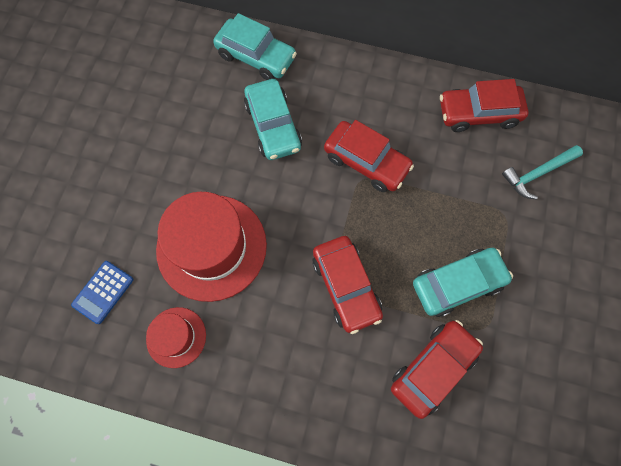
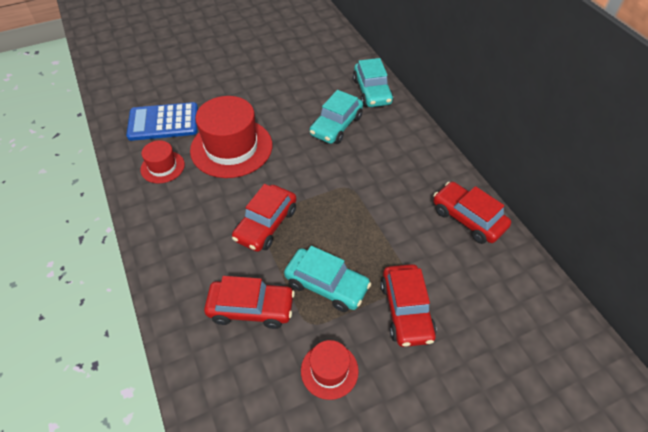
camera: 50 degrees right, 20 degrees down
(103, 292) = (163, 122): blue calculator -> blue calculator, size x1.76
(366, 162) = (362, 182): red car -> red car (406, 310)
(537, 173) = (464, 283): turquoise hammer -> none
(542, 346) = (329, 370): none -> red hat

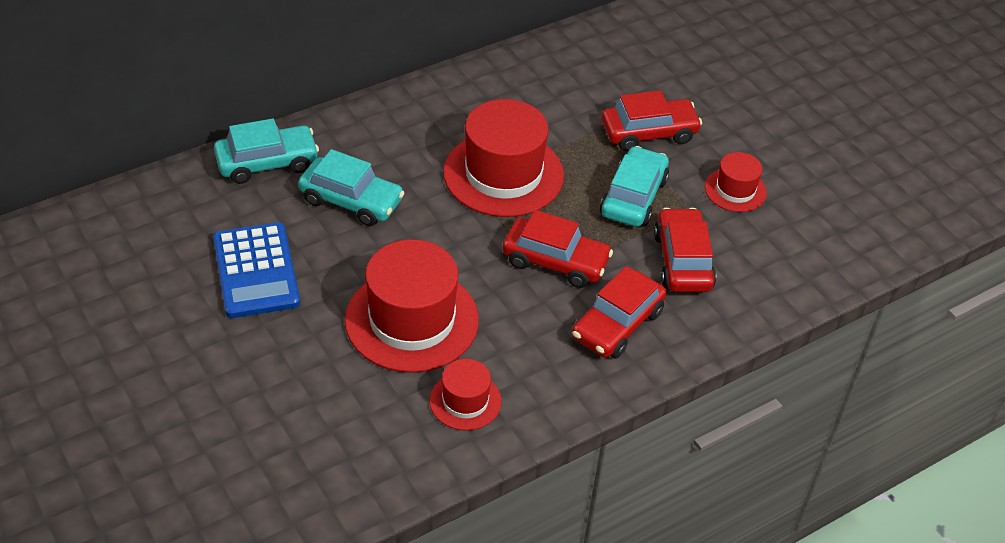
camera: 100 degrees left, 5 degrees down
(163, 122) = (357, 424): blue calculator -> blue calculator (256, 271)
(357, 204) = (503, 174): none -> red hat
(468, 218) = (510, 79): red car -> red car (617, 324)

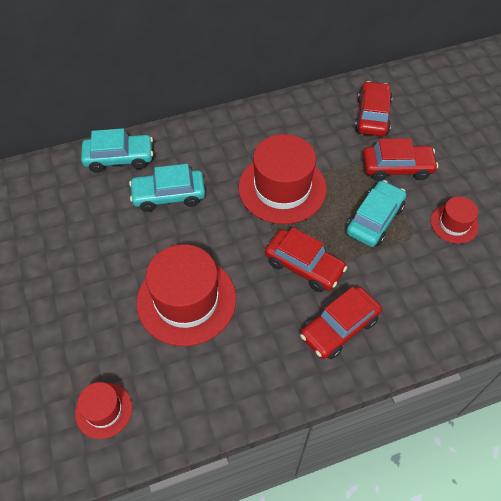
camera: 15 degrees right, 10 degrees up
(256, 271) = (87, 243): blue calculator -> none
(351, 201) = (169, 196): turquoise car -> turquoise car turned 135 degrees clockwise
(465, 401) = (208, 377): red hat -> red hat (103, 410)
(682, 261) = (401, 279): red car -> red car (372, 116)

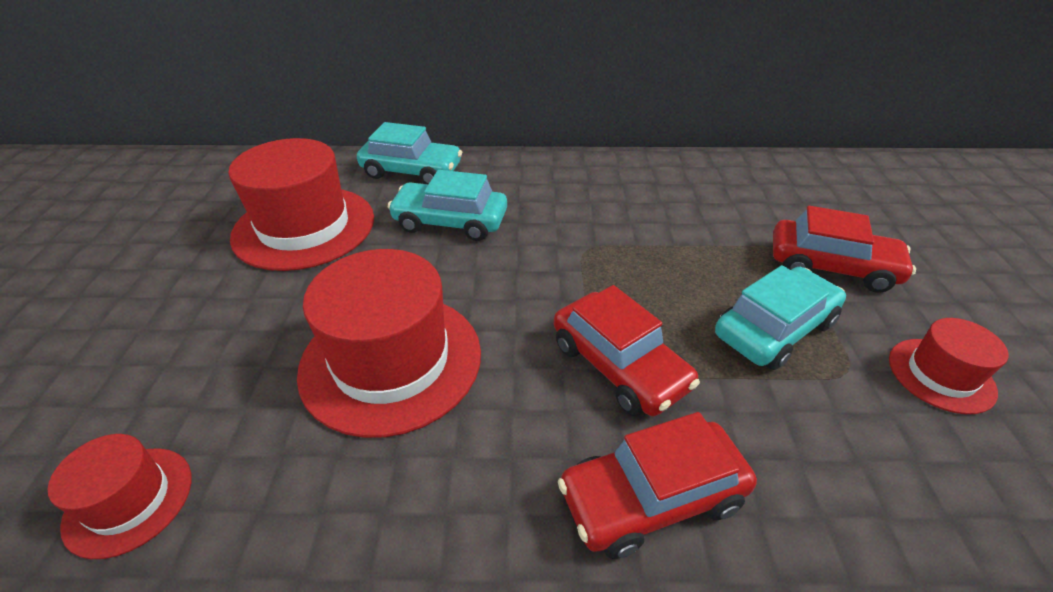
camera: 20 degrees right, 15 degrees down
(282, 188) = (624, 250): red hat -> red hat (304, 227)
(372, 116) = (799, 197): red car -> none

